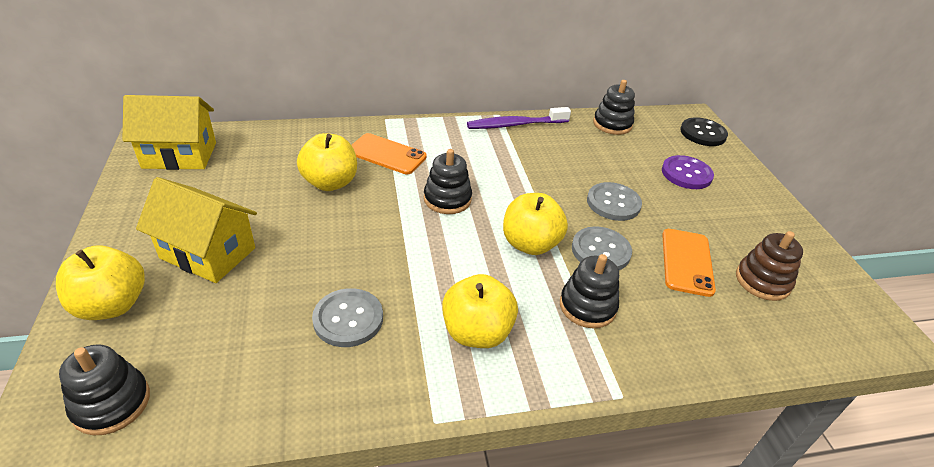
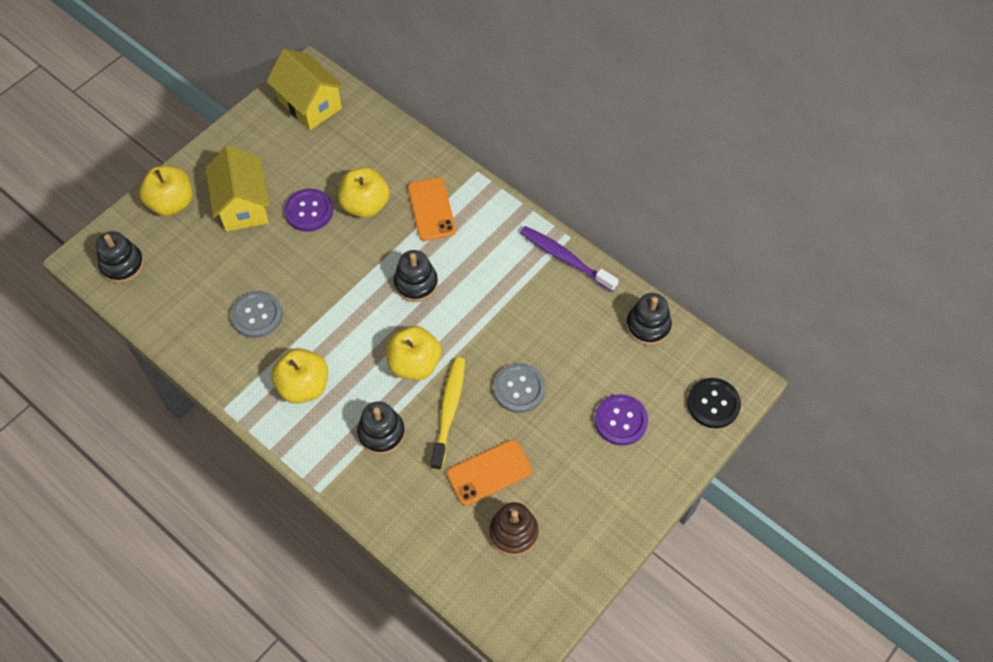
camera: 55 degrees right, 20 degrees up
(284, 216) = (309, 211): none -> purple button
(600, 251) = (449, 411): grey button -> yellow toothbrush

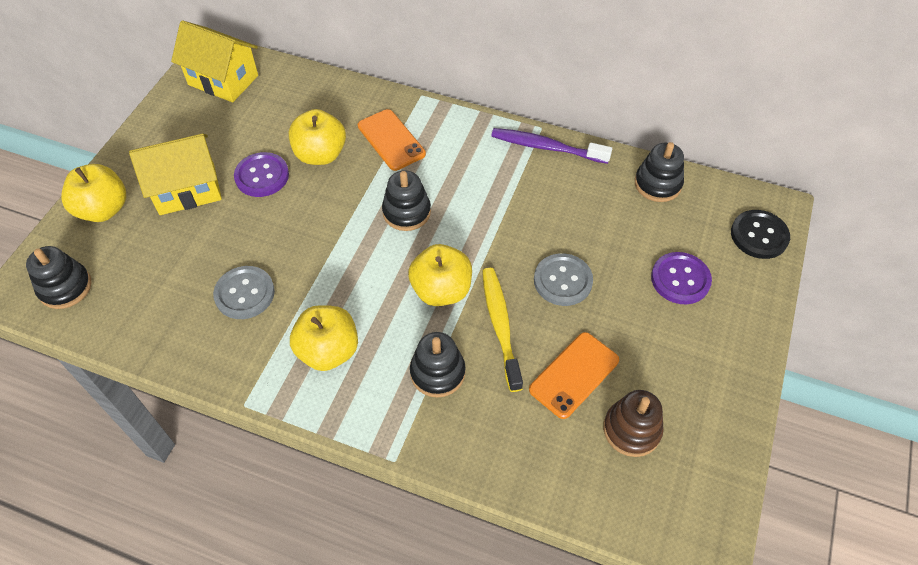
camera: 20 degrees left, 5 degrees down
(244, 205) = (187, 190): yellow house -> yellow house turned 75 degrees counterclockwise

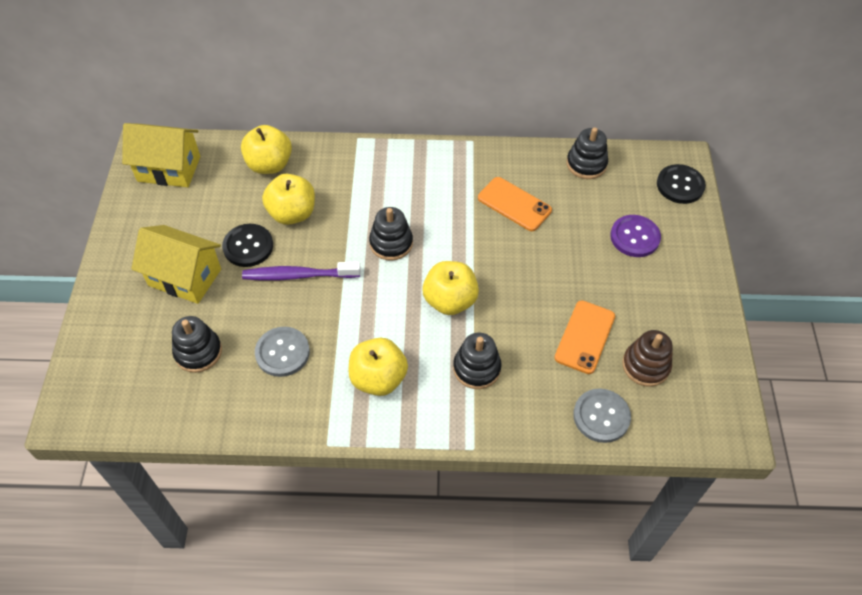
camera: 20 degrees left, 0 degrees up
(65, 287) = (113, 395): black stacking toy -> black stacking toy (198, 352)
(103, 209) = (114, 316): yellow apple -> yellow apple (269, 165)
(187, 190) = (185, 277): yellow house -> yellow house turned 60 degrees clockwise
(262, 176) = (248, 246): purple button -> black button
(391, 140) = (349, 184): orange phone -> orange phone (514, 204)
(500, 326) = (510, 315): yellow toothbrush -> none
(546, 147) = (484, 156): purple toothbrush -> purple toothbrush (298, 275)
(562, 281) = (544, 264): grey button -> grey button (601, 416)

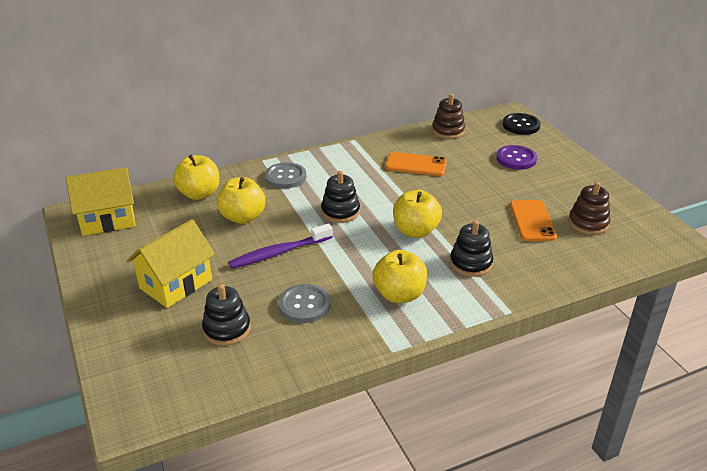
camera: 25 degrees left, 20 degrees down
(185, 277) = (176, 284): yellow house -> yellow house turned 45 degrees counterclockwise
(248, 246) = (219, 248): black button -> none
(586, 164) = (448, 131): black stacking toy -> brown stacking toy
(601, 416) = (585, 261): grey button -> grey button (285, 177)

